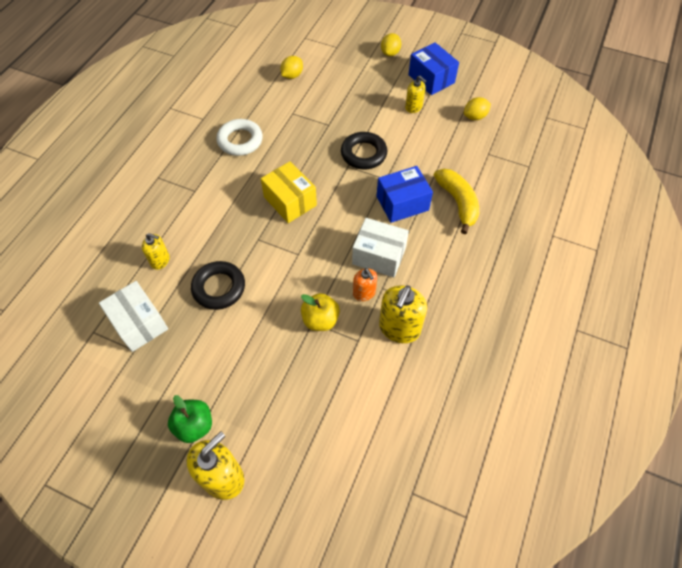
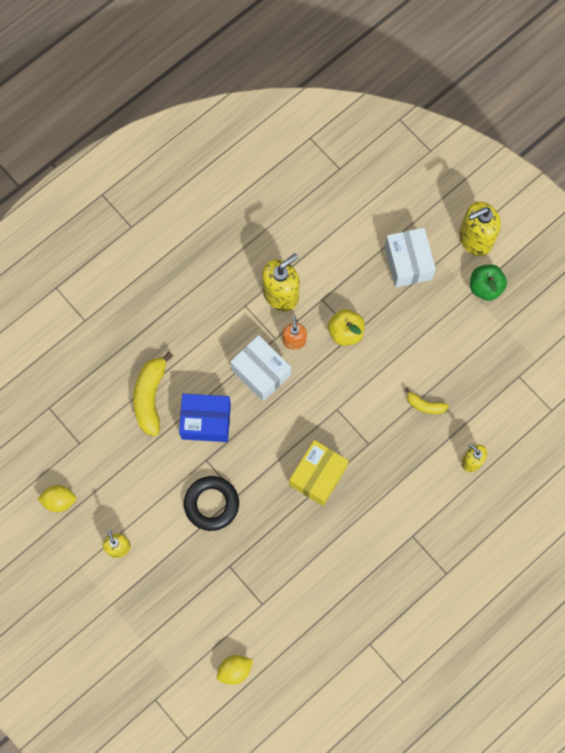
camera: 155 degrees left, 15 degrees up
(139, 323) = (508, 400): white box -> white box (408, 263)
(219, 288) = (425, 405): black ring -> yellow banana
(240, 140) = (338, 587): white ring -> none
(290, 201) = (318, 476): yellow box -> yellow box turned 45 degrees clockwise
(390, 53) = (94, 654): yellow lemon -> none
(431, 79) = (71, 584): blue box -> none

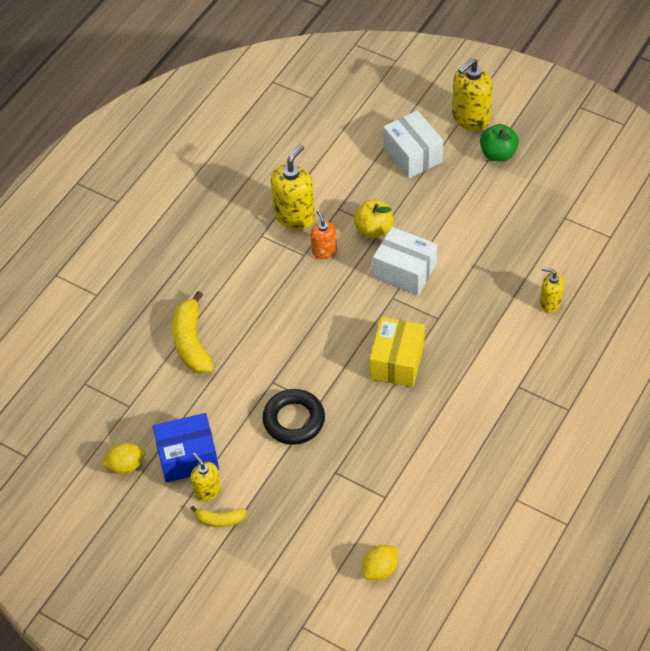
camera: 15 degrees left, 20 degrees down
(206, 421) = (259, 347): blue box -> blue box (188, 457)
(261, 372) = (300, 288): white box -> white box (404, 271)
(425, 405) = (481, 268): yellow banana -> yellow banana (219, 520)

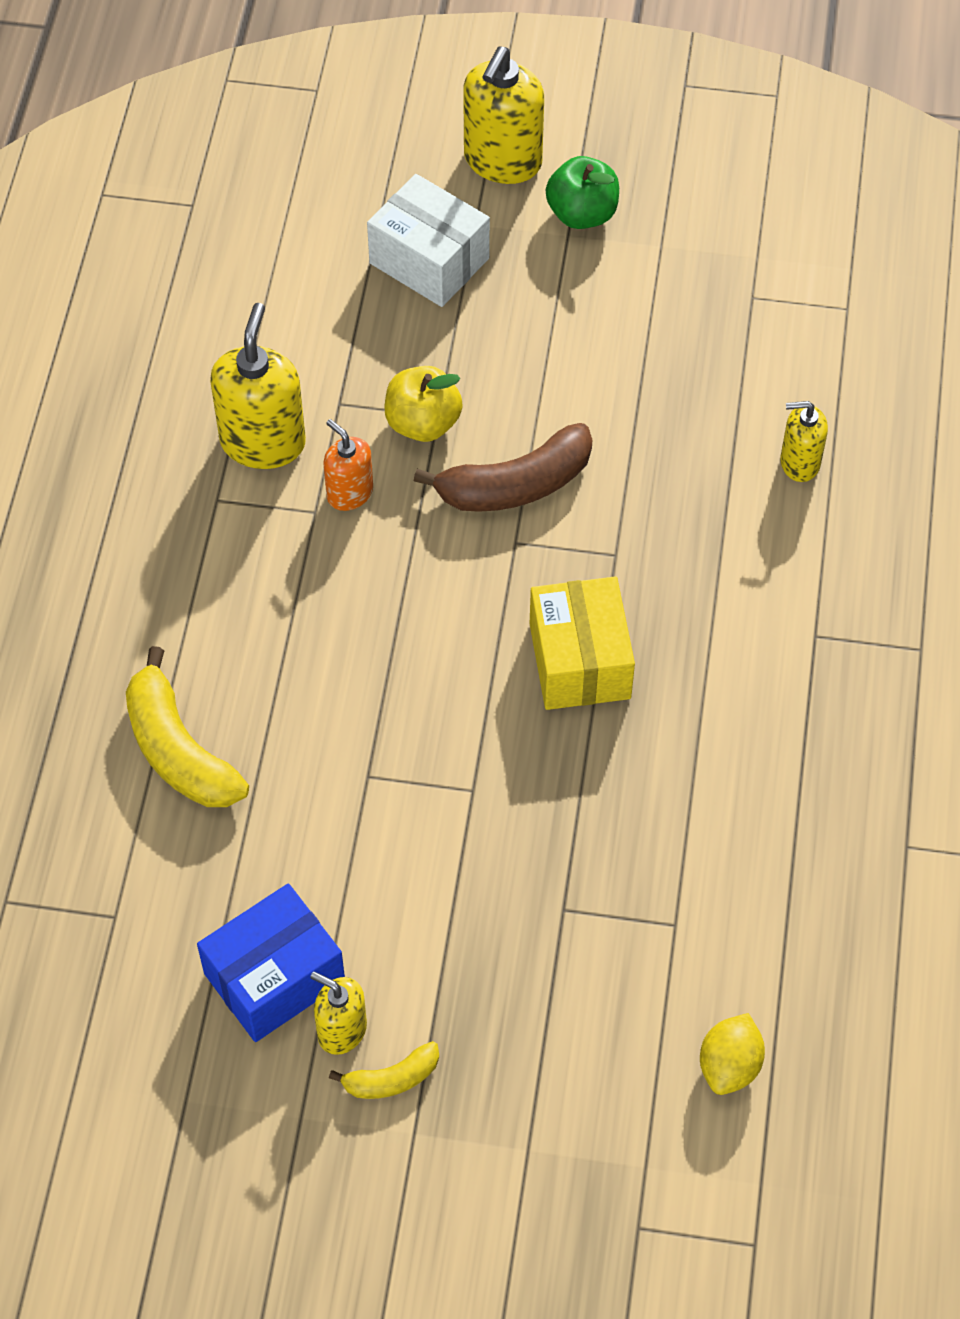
camera: 25 degrees left, 5 degrees up
(125, 466) = (162, 1037): yellow lemon -> none
(294, 420) = (442, 836): black ring -> none
(404, 271) = (515, 485): white box -> brown banana

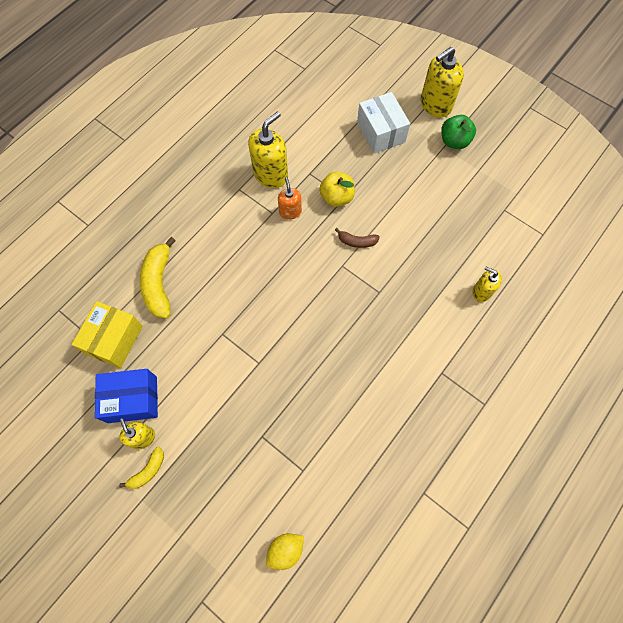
camera: 30 degrees right, 10 degrees up
(391, 1079) = (148, 471): yellow banana -> yellow banana turned 60 degrees counterclockwise
(515, 485) = (357, 241): brown banana -> brown banana, size x0.54
(579, 661) = (336, 330): yellow box -> yellow box (114, 340)

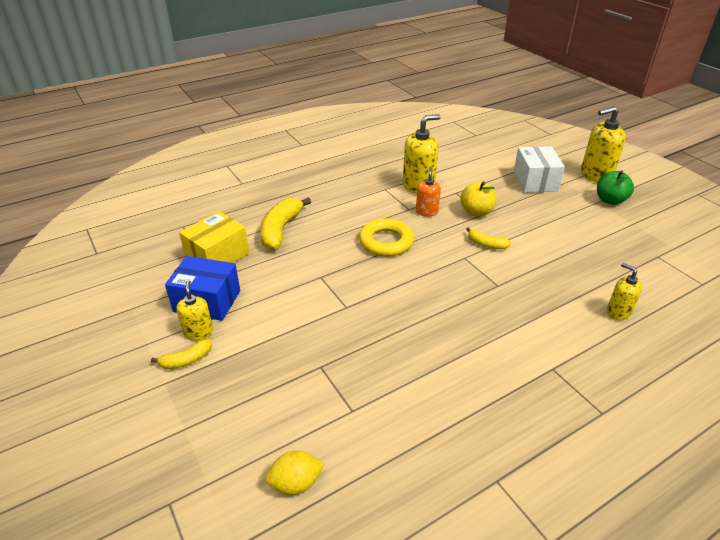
camera: 20 degrees right, 30 degrees down
(265, 268) = (386, 242): none -> yellow ring
(357, 241) = (486, 244): brown banana -> yellow banana

